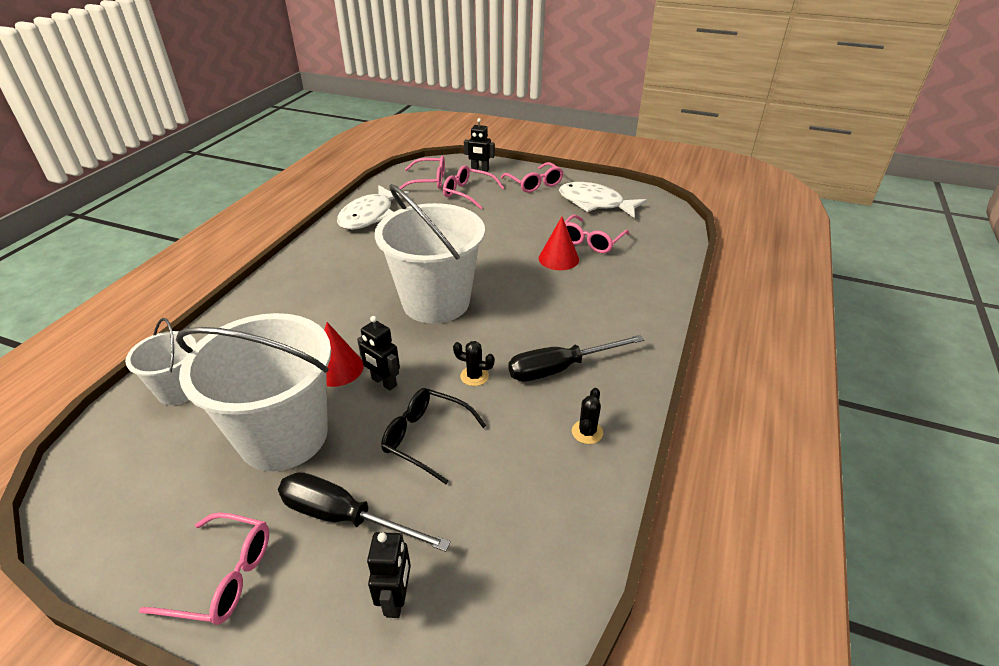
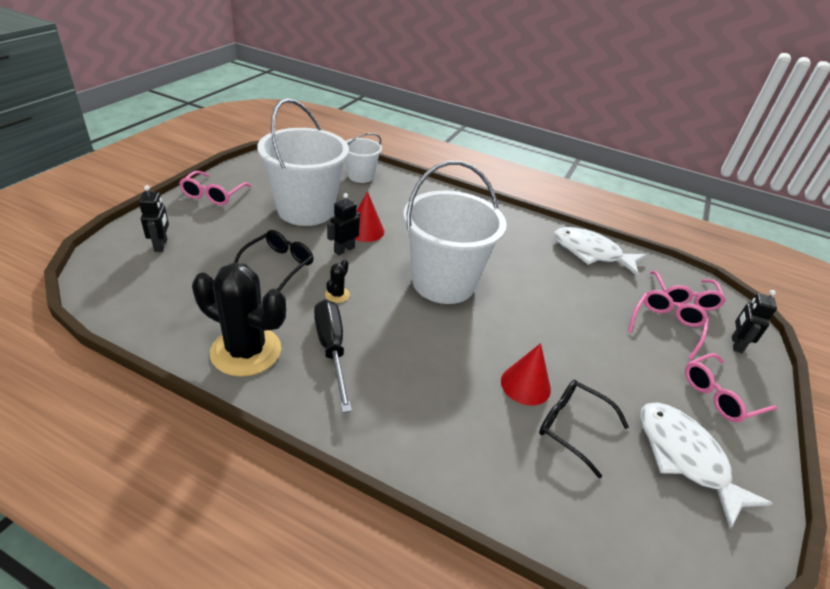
camera: 90 degrees right, 0 degrees up
(345, 517) = (229, 230): black screwdriver -> none
(396, 599) = (161, 245): black robot -> black robot turned 105 degrees counterclockwise
(587, 432) = (246, 351): black cactus -> black cactus, size x2.43
(591, 241) = (572, 427): pink glasses -> black glasses
(595, 203) = (685, 457): white fish -> white fish turned 60 degrees counterclockwise

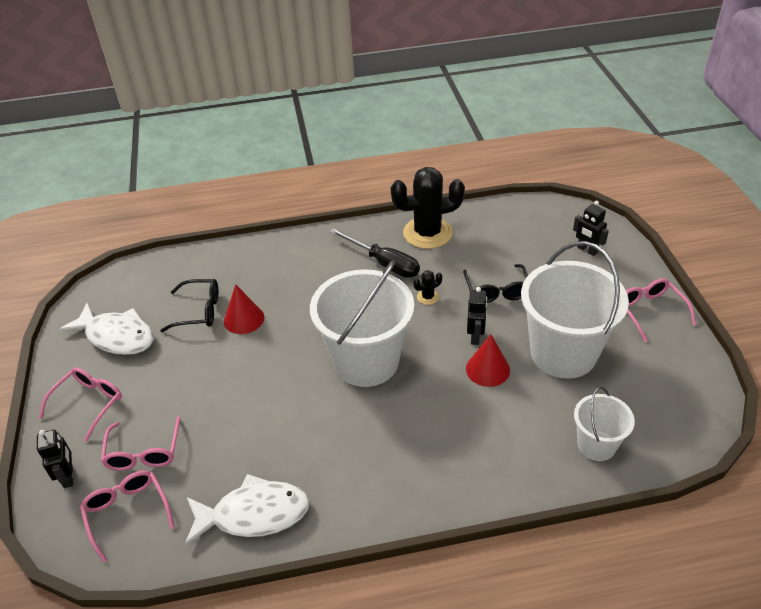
camera: 150 degrees right, 5 degrees up
(337, 295) = (427, 297): black cactus -> black cactus turned 75 degrees clockwise

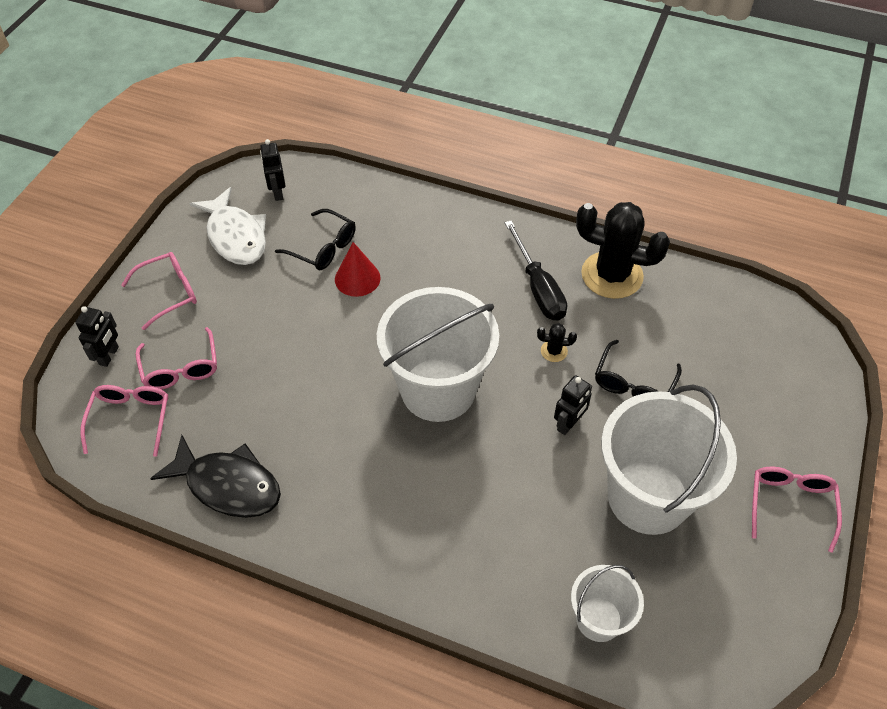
camera: 30 degrees right, 10 degrees up
(144, 452) = (181, 368): pink glasses -> pink glasses turned 45 degrees counterclockwise
(254, 514) = (228, 485): white fish -> black fish
(487, 369) = (552, 468): red cone -> none
(587, 250) = (778, 390): black robot -> black robot (277, 192)

